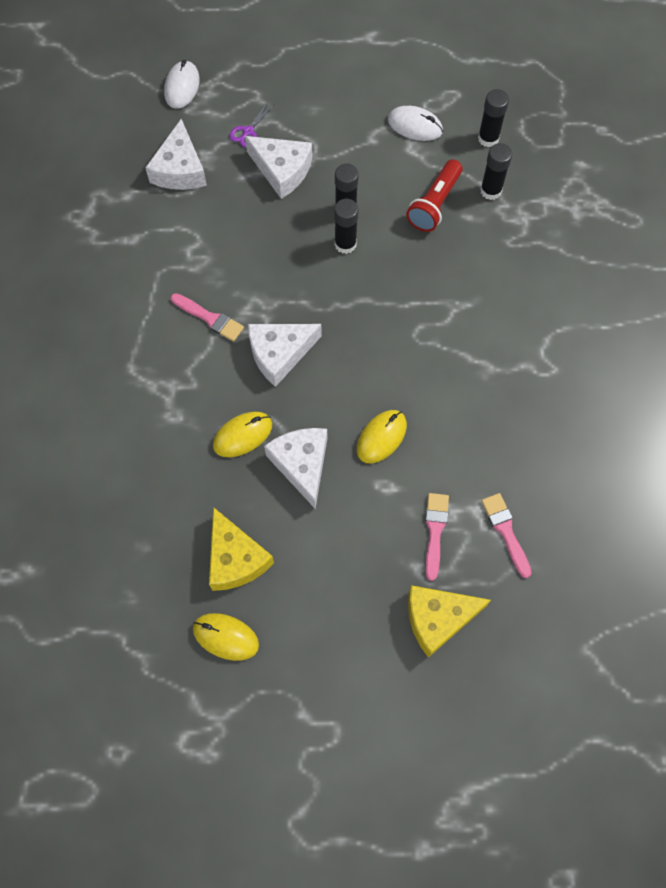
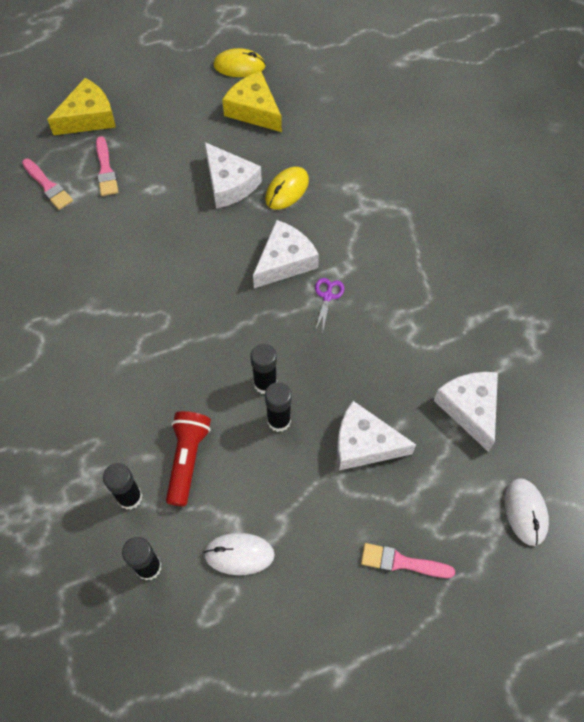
camera: 160 degrees right, 5 degrees down
(210, 318) = (361, 272): pink brush -> pink brush (401, 562)
(248, 132) = (423, 479): purple scissors -> purple scissors (327, 296)
(381, 437) = (170, 223): yellow mouse -> none

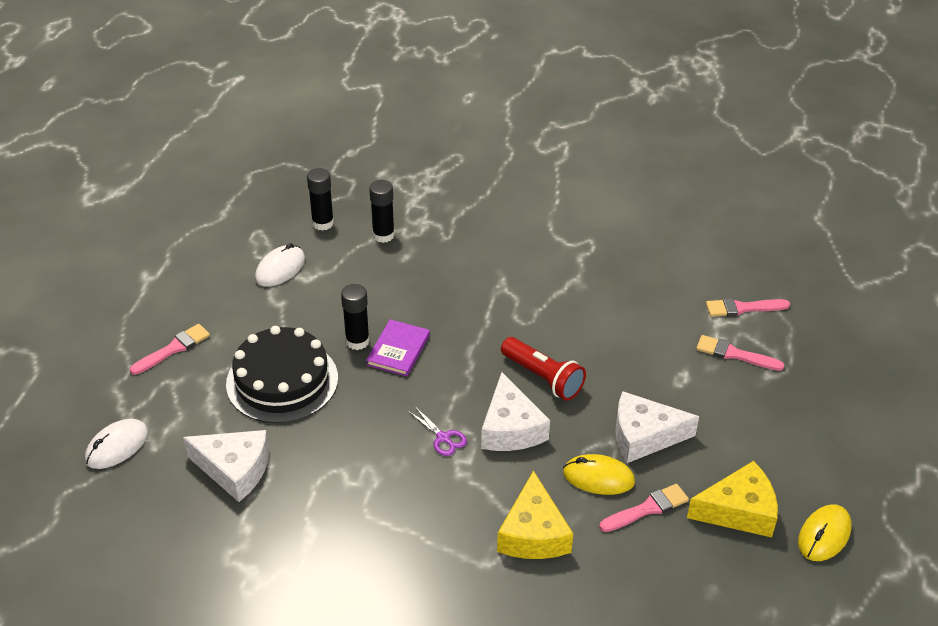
camera: 125 degrees right, 20 degrees down
(88, 117) = (821, 371): yellow cheese -> yellow cheese (533, 533)
(187, 459) = (380, 276): red flashlight -> red flashlight (543, 378)
(265, 383) = (398, 350): black glue stick -> purple book
(287, 190) = (598, 477): yellow mouse -> yellow mouse turned 60 degrees counterclockwise
(291, 153) = (647, 509): none -> pink brush
(364, 444) = (282, 381): white cheese -> black cake
(525, 512) = (117, 446): white mouse -> white mouse turned 75 degrees counterclockwise

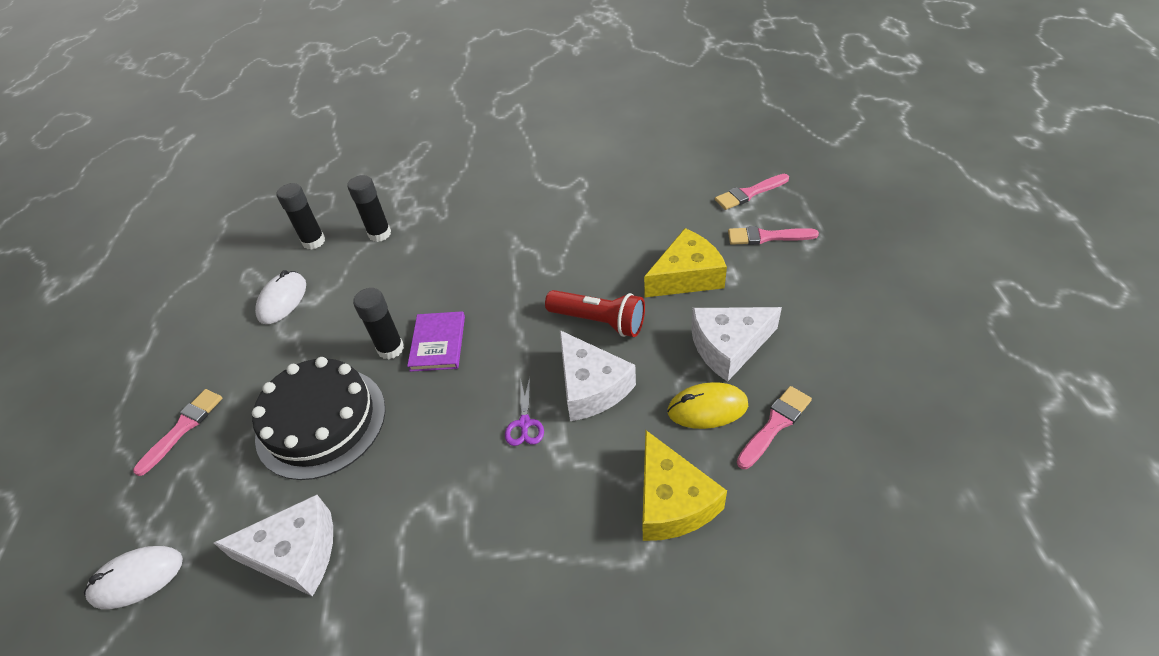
camera: 15 degrees left, 5 degrees up
(117, 446) = (137, 578): white mouse -> white mouse turned 45 degrees clockwise
(443, 438) = (524, 424): purple scissors -> purple scissors turned 60 degrees clockwise
(739, 511) = (865, 392): yellow cheese -> yellow cheese (686, 276)
(824, 535) = (961, 387): yellow mouse -> none

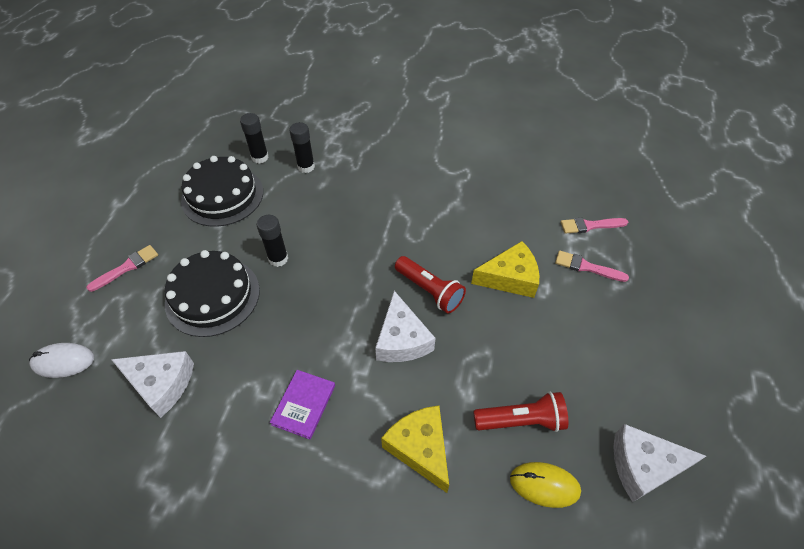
camera: 15 degrees right, 5 degrees up
(282, 300) = (222, 196): white mouse -> black cake
(438, 343) = (311, 266): purple book -> purple book (304, 405)
(524, 424) = (344, 350): purple scissors -> none
(672, 501) = (420, 448): yellow cheese -> yellow cheese turned 150 degrees clockwise
(707, 408) = (477, 388): yellow mouse -> yellow mouse (544, 485)
(728, 347) = (515, 346): white cheese -> white cheese (643, 466)
(775, 424) = (521, 420): pink brush -> red flashlight

